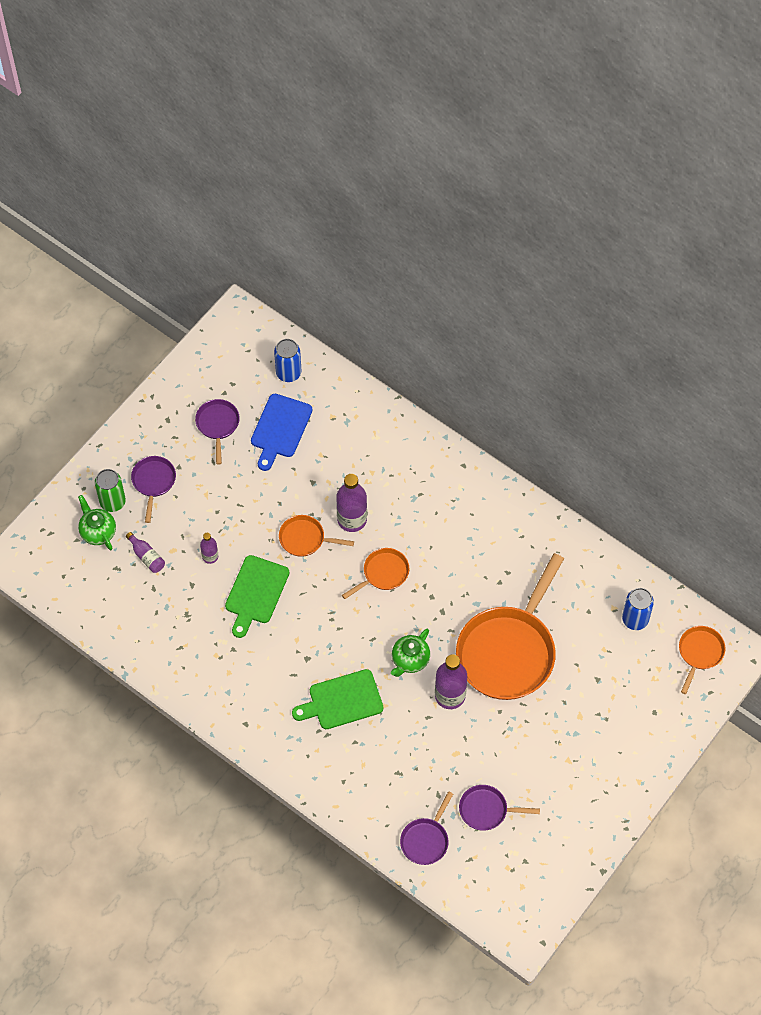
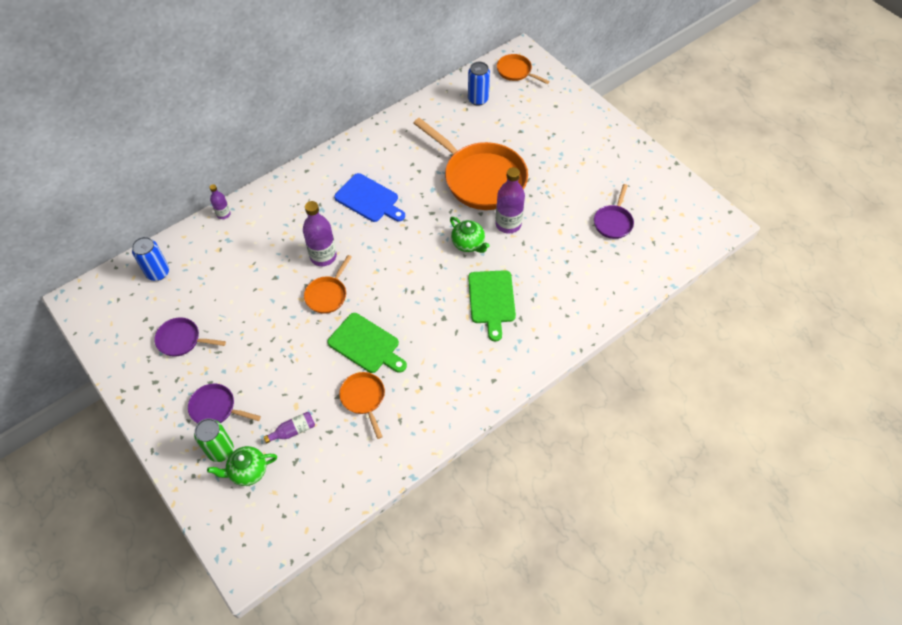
camera: 75 degrees left, 5 degrees down
(210, 556) = (315, 375): purple bottle -> purple bottle (223, 214)
(280, 429) = (211, 291): blue cutting board -> blue cutting board (369, 199)
(383, 573) = (382, 245): orange pan -> orange pan (364, 398)
(426, 840) = (632, 268): purple pan -> none

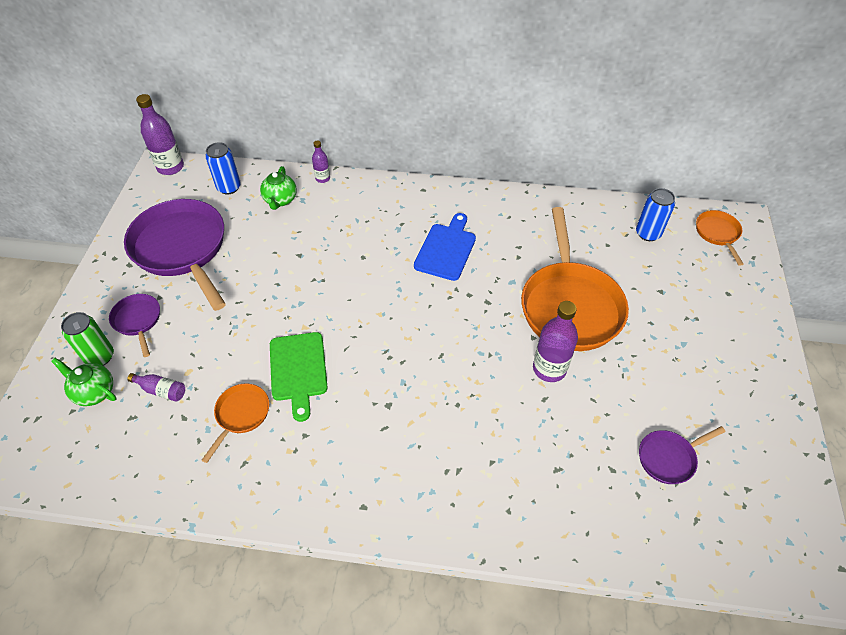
camera: 45 degrees right, 5 degrees down
(182, 340) = (182, 249): purple pan -> purple pan, size x2.13
(323, 256) = (354, 267): purple bottle -> purple bottle (170, 167)
(327, 295) = (320, 301): orange pan -> none
(369, 199) = (446, 249): blue cutting board -> blue cutting board turned 150 degrees counterclockwise
(468, 244) = (489, 356): green teapot -> green teapot (280, 200)
(492, 300) = (450, 428): green cutting board -> none

